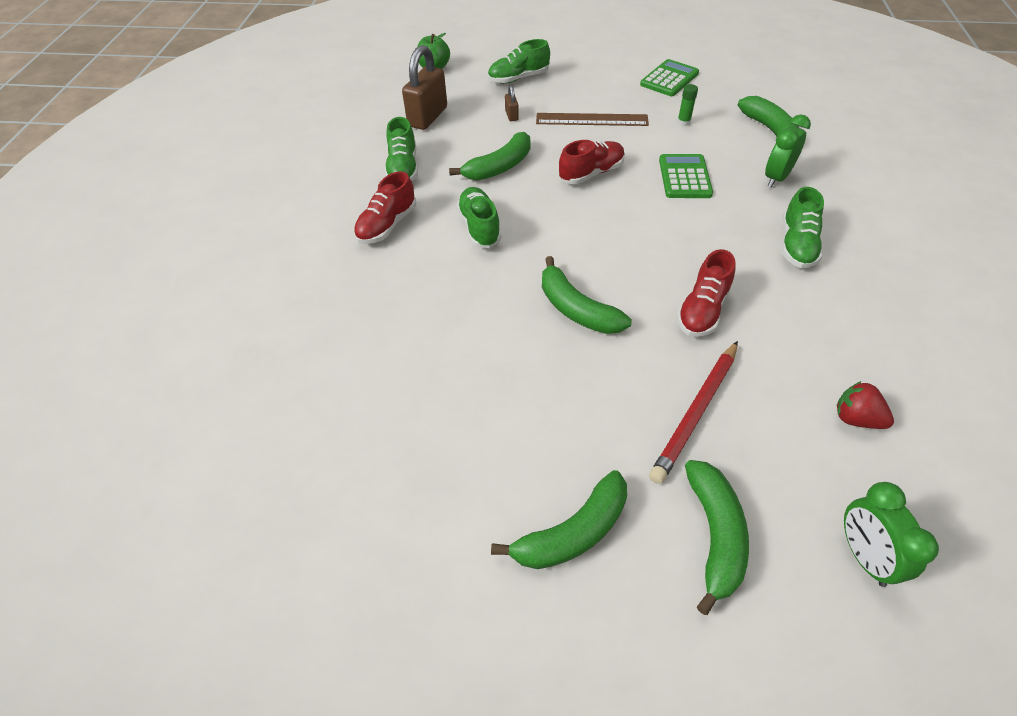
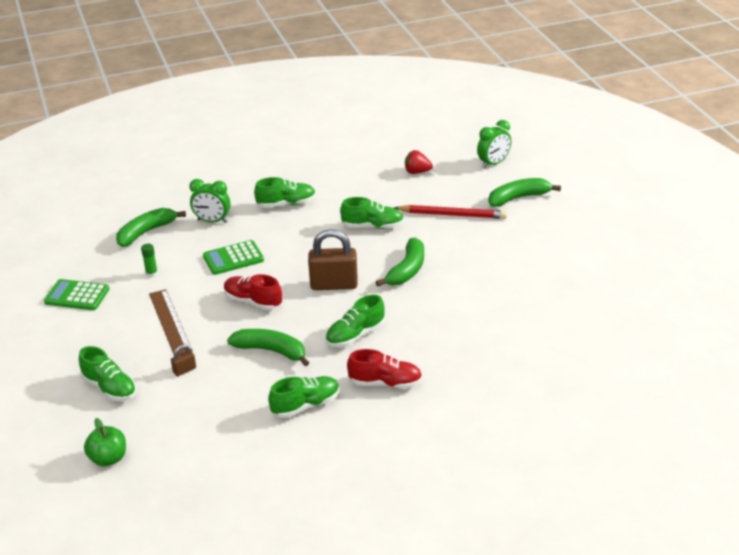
camera: 115 degrees left, 15 degrees down
(428, 117) = (212, 424): brown padlock -> brown padlock (334, 285)
(573, 533) = (554, 233): green banana -> none
(702, 310) = (372, 226): red shoe -> green shoe
(856, 419) = (417, 172): red strawberry -> red strawberry turned 90 degrees clockwise

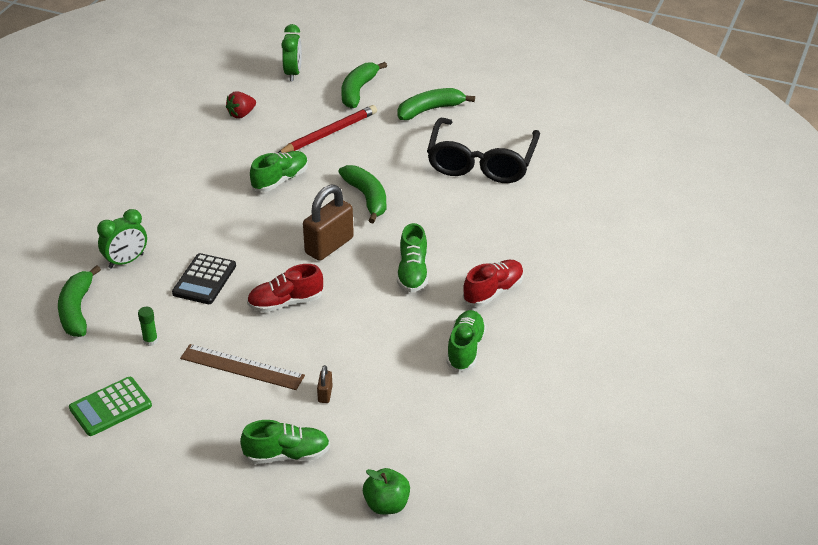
camera: 50 degrees left, 5 degrees up
(233, 258) = (204, 279): green calculator -> black calculator
(271, 351) = (369, 329): green banana -> green banana (430, 110)
(286, 204) = (171, 206): green shoe -> none
(524, 295) = (481, 162): none -> black glasses

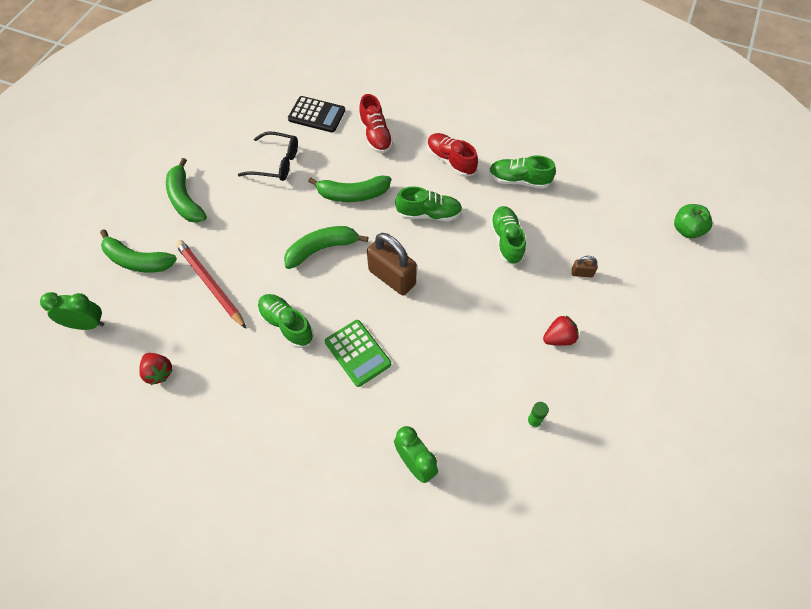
camera: 90 degrees left, 20 degrees up
(77, 310) = (495, 503): green banana -> green banana (352, 194)
(110, 407) = (625, 446): green calculator -> green calculator (357, 353)
(204, 279) = (443, 382): black calculator -> black calculator (316, 115)
(242, 367) = (559, 338): brown ruler -> red strawberry
(285, 302) = (472, 308): red shoe -> red shoe (375, 135)
(287, 455) = (652, 297): green shoe -> green shoe (506, 240)
(481, 162) = (276, 163): black glasses -> black glasses, size x0.58

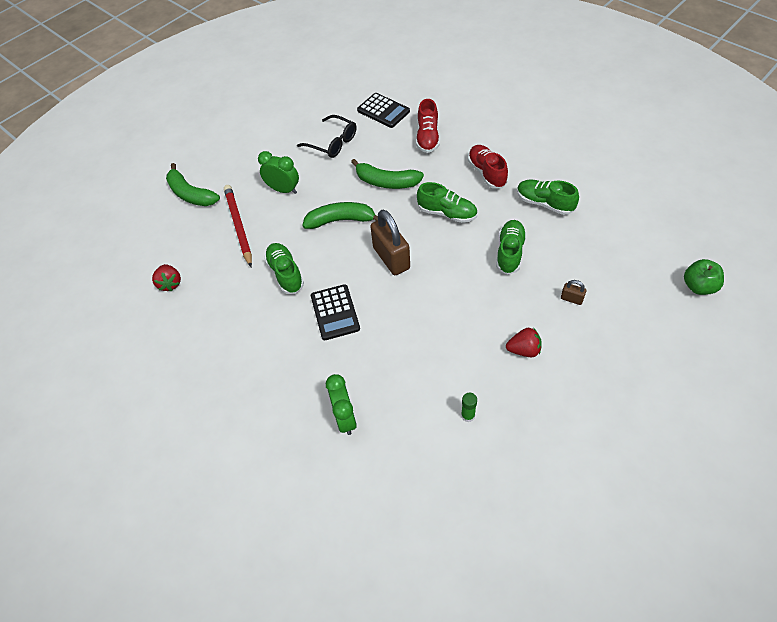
camera: 25 degrees right, 5 degrees down
(86, 324) = (133, 233): green clock -> green clock (283, 190)
(185, 199) = (247, 156): green banana -> none
(357, 353) = (335, 312): green calculator -> black calculator

